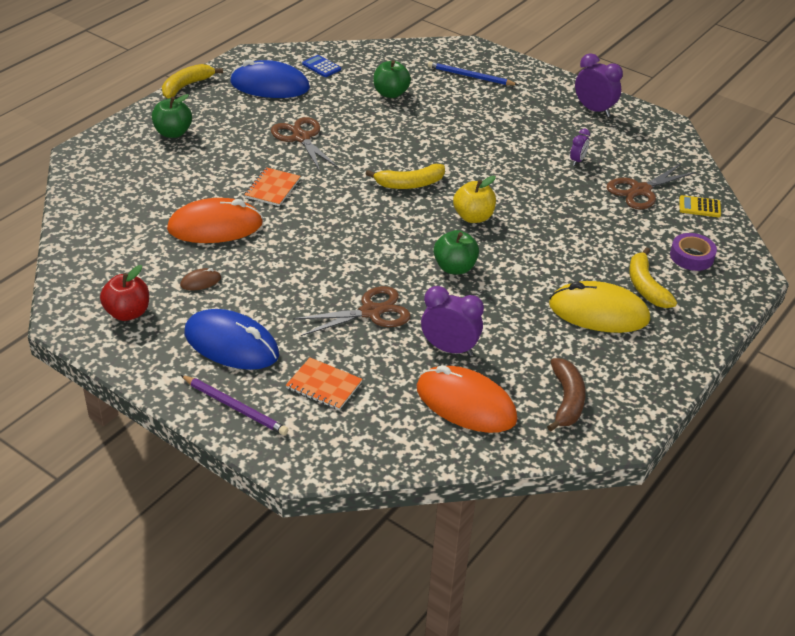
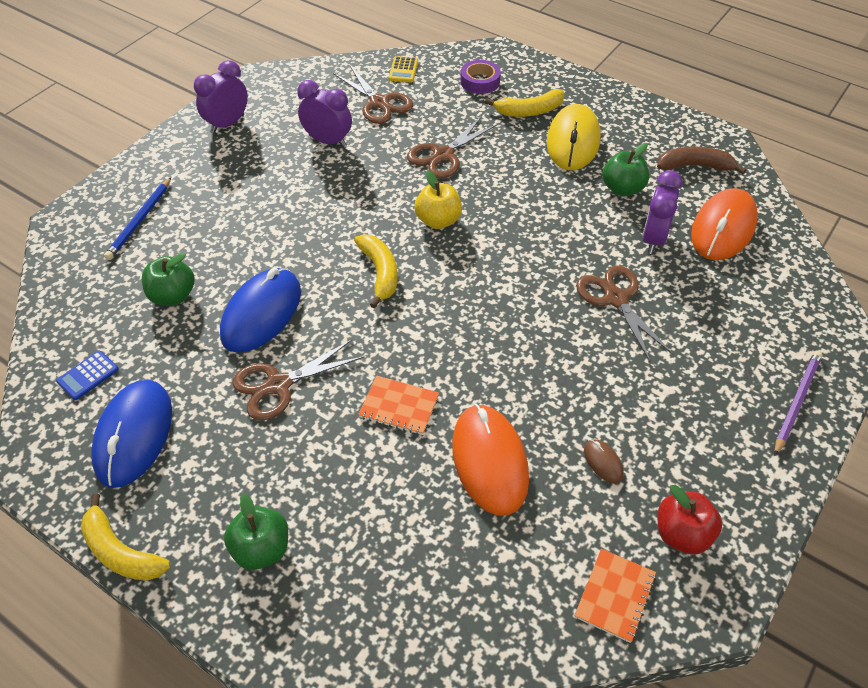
camera: 90 degrees left, 10 degrees up
(231, 344) = (703, 416): blue mouse -> blue mouse (261, 313)
(324, 385) = (737, 330): orange notebook -> orange notebook (614, 596)
(454, 268) = (528, 235): green apple -> green apple (622, 189)
(565, 225) = (443, 155): none -> brown scissors
(577, 161) = (328, 141): purple clock -> purple clock, size x1.83

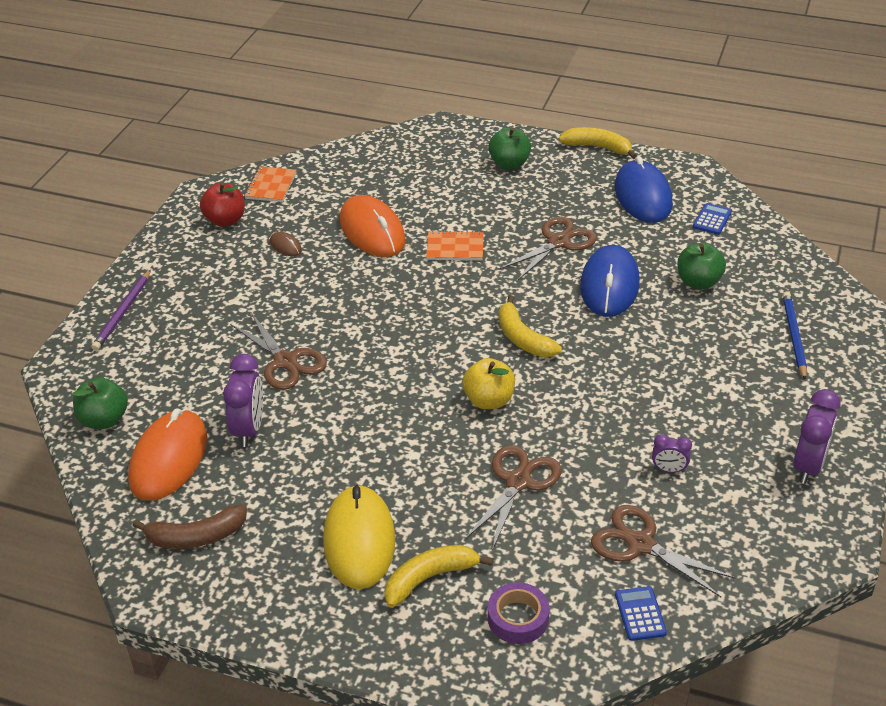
camera: 165 degrees right, 10 degrees down
(328, 141) = (669, 470): purple clock -> purple clock, size x0.55
(403, 70) = (640, 614): yellow calculator -> blue calculator
(622, 189) = (288, 484): green apple -> green apple (104, 420)

